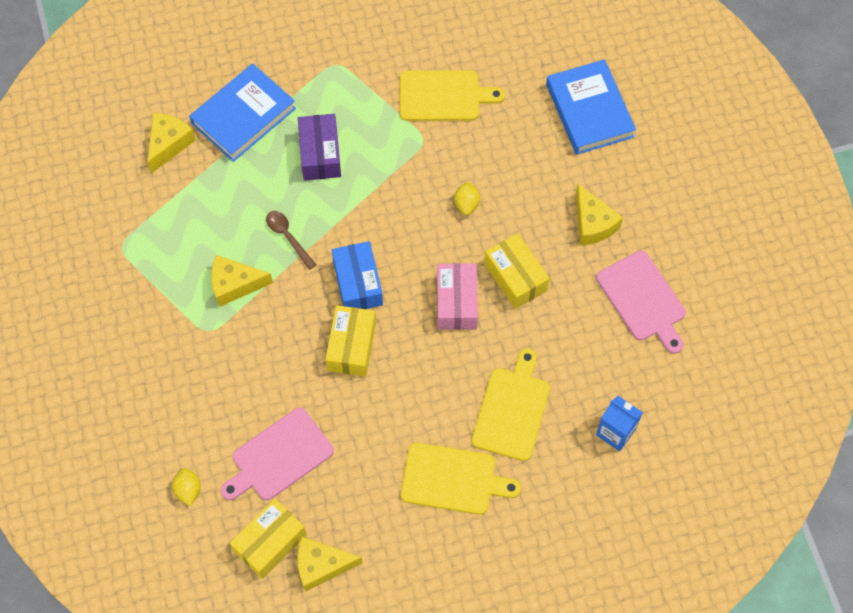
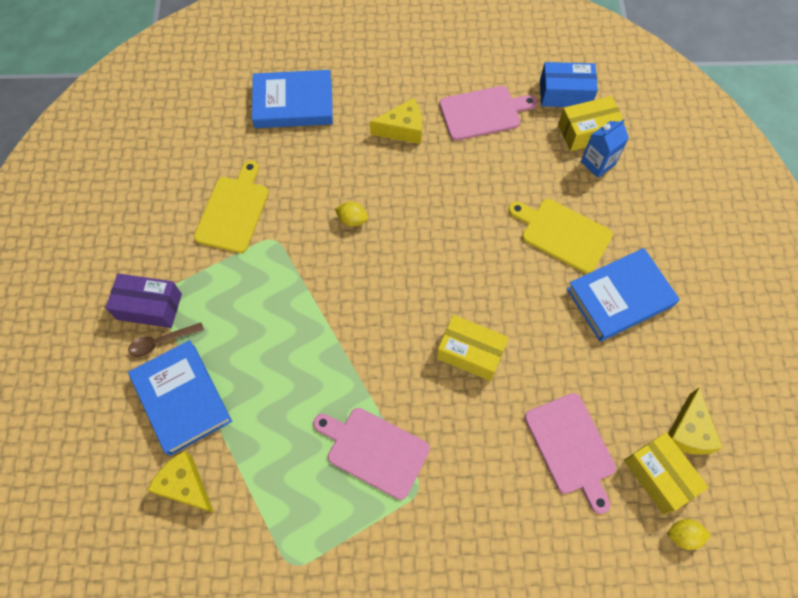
camera: 75 degrees left, 0 degrees up
(188, 490) = (591, 548): yellow lemon -> yellow lemon (683, 535)
(235, 285) = (374, 450): yellow cheese -> pink cutting board
(288, 237) = (336, 385): brown spoon -> brown spoon (161, 342)
(320, 154) = (254, 334): purple box -> purple box (149, 306)
(358, 283) = (406, 332): blue box -> blue box (565, 93)
(453, 479) = (620, 297): yellow cutting board -> blue book
(456, 302) = (448, 252): pink box -> none
(515, 277) = (437, 199): yellow box -> yellow box (587, 132)

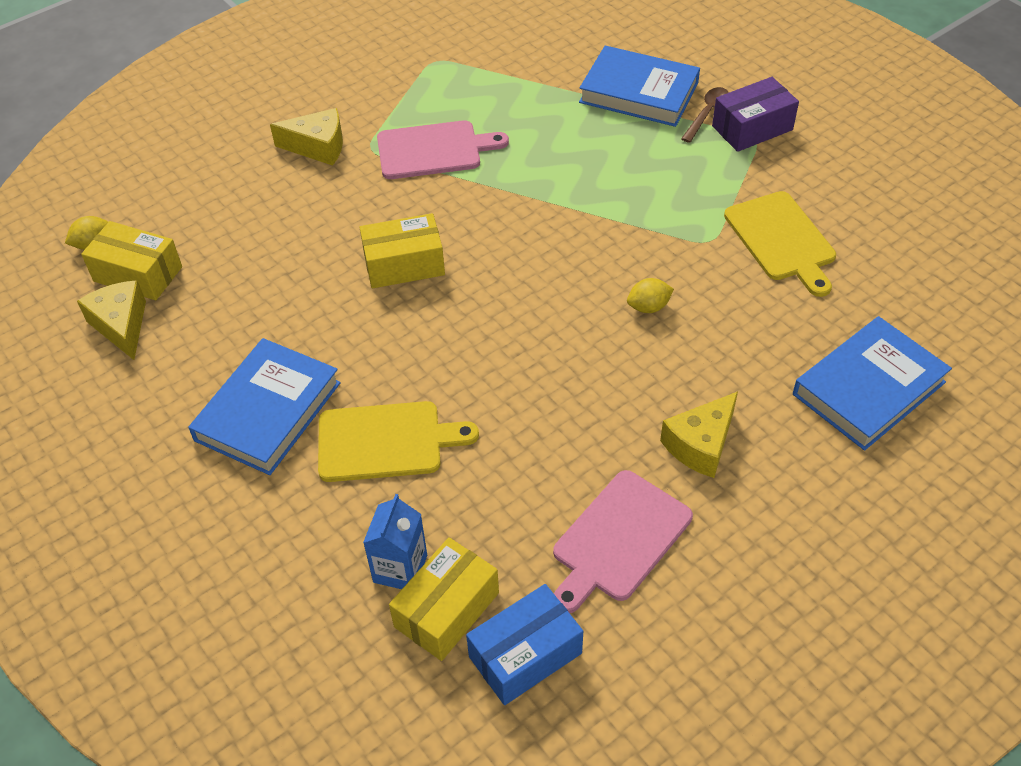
camera: 145 degrees right, 15 degrees down
(185, 486) = (570, 53): yellow cheese -> yellow cheese (318, 147)
(571, 447) = (243, 248): pink cutting board -> none

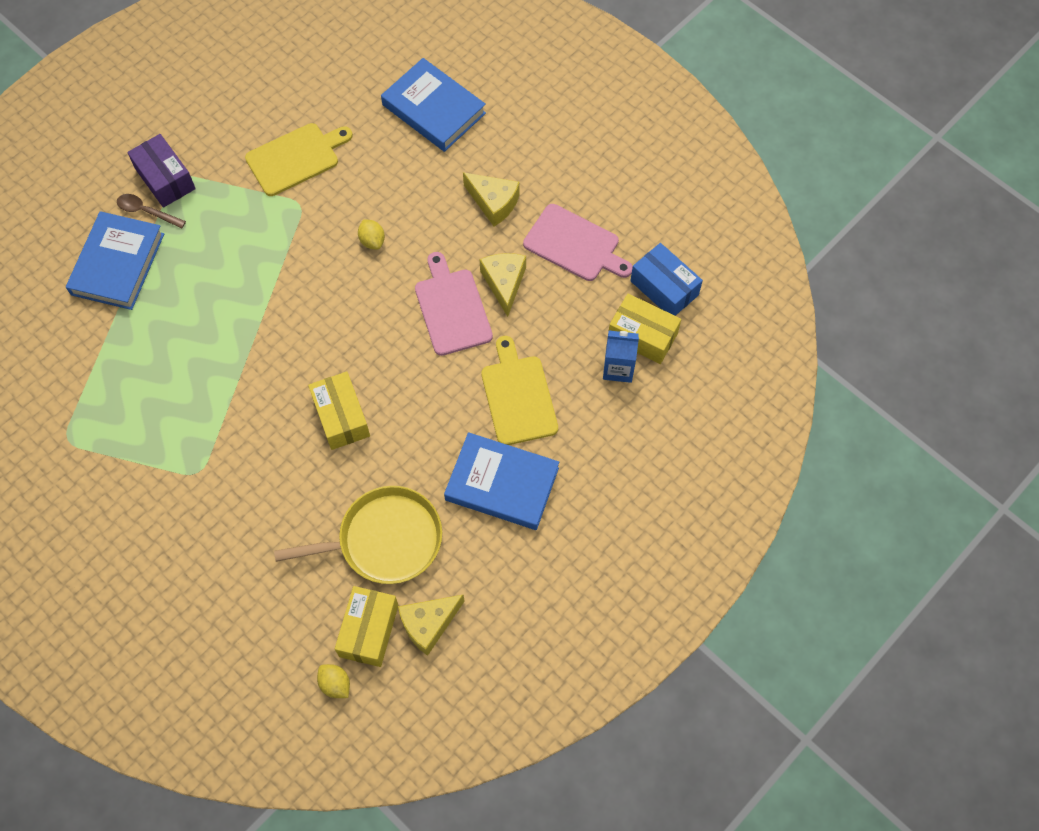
camera: 100 degrees left, 15 degrees up
(237, 294) = (384, 540): none -> yellow pan
(318, 147) = (196, 518): yellow cheese -> yellow cheese (504, 283)
(434, 150) = (199, 418): pink cutting board -> pink cutting board (452, 308)

